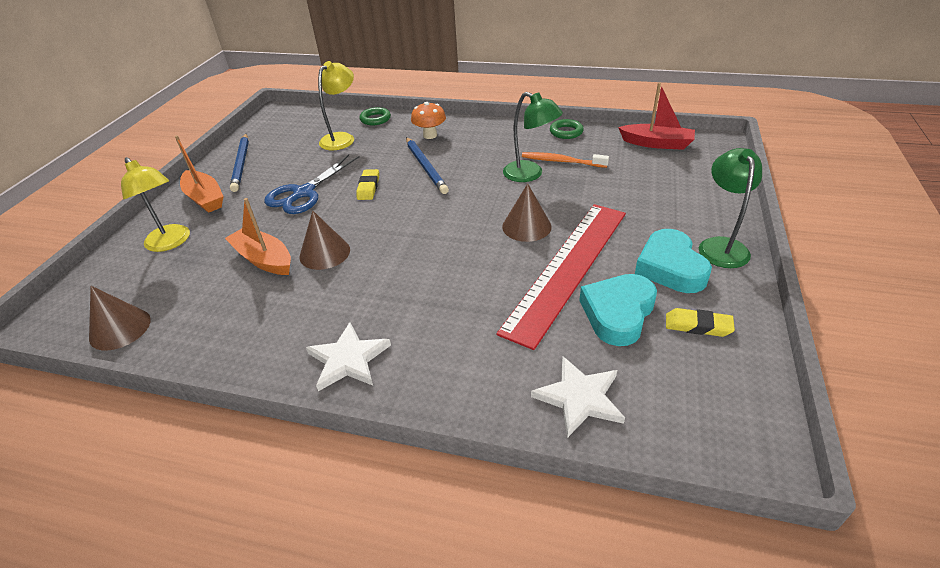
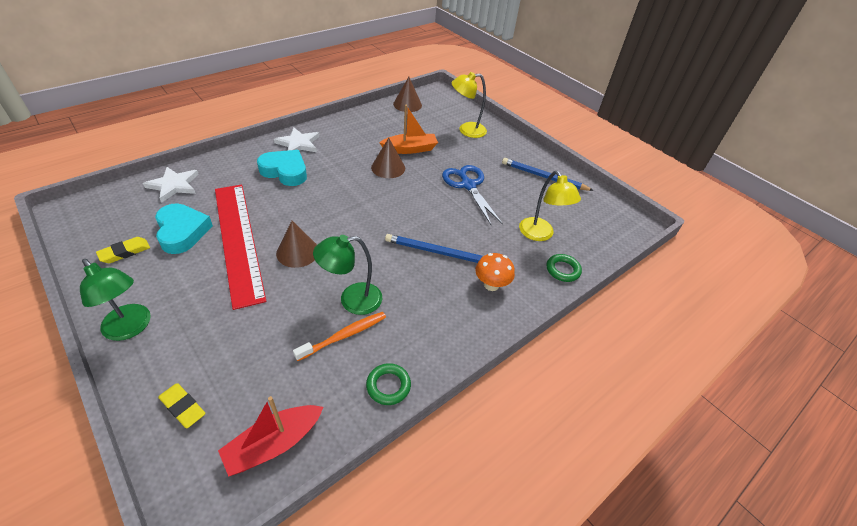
camera: 120 degrees right, 5 degrees up
(205, 198) = (507, 151): orange boat -> none
(368, 187) = (441, 212): yellow eraser -> yellow eraser (183, 407)
(670, 267) = (165, 283): turquoise heart -> turquoise heart (285, 171)

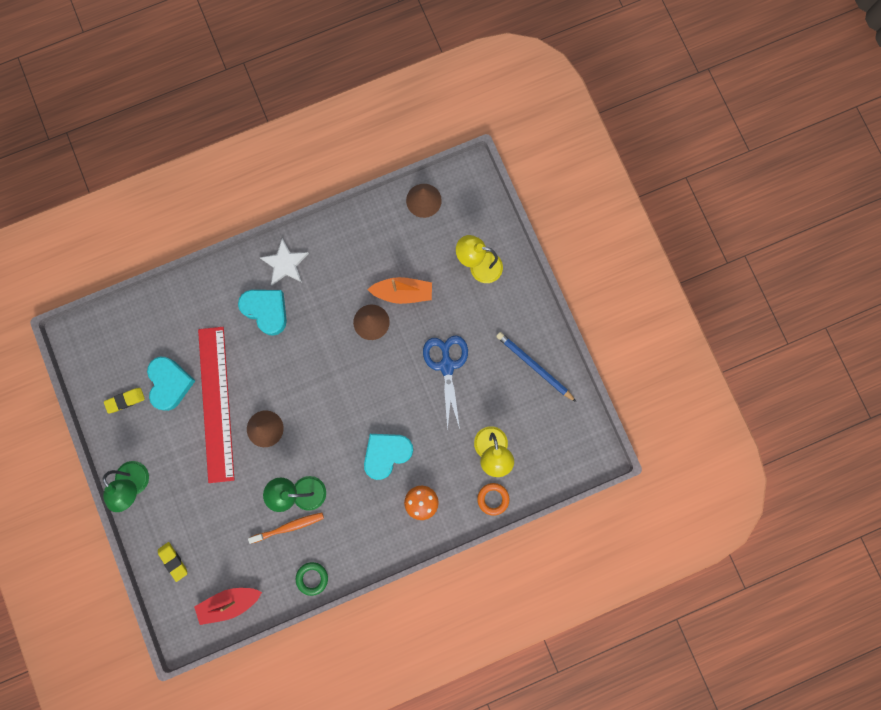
camera: 20 degrees right, 35 degrees up
(174, 185) = (161, 315): white star -> none
(437, 252) = (386, 454): blue pencil -> turquoise heart
(562, 270) = (493, 499): green ring -> orange ring

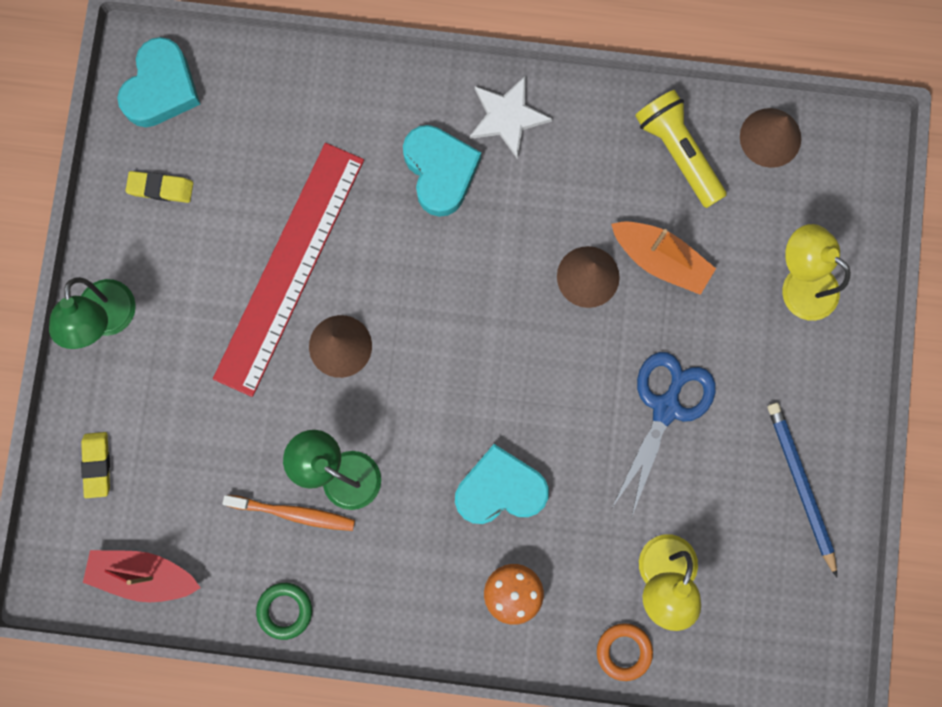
camera: 30 degrees right, 0 degrees up
(170, 383) = (239, 200): turquoise heart -> turquoise heart (161, 88)
(381, 234) = (677, 152): none -> yellow flashlight

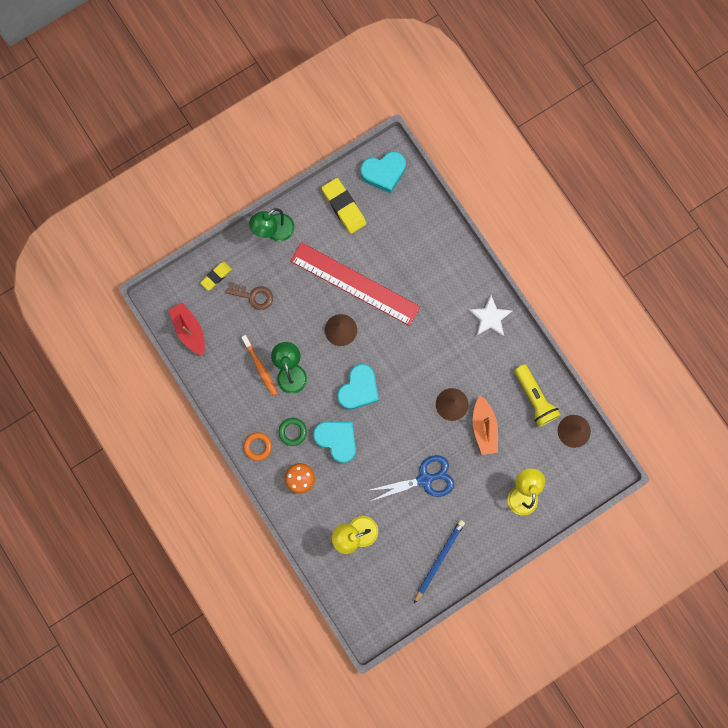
camera: 50 degrees right, 0 degrees up
(161, 188) = (344, 207): yellow eraser -> yellow eraser, size x1.68
(177, 433) = (253, 296): none -> brown key
(285, 610) = (220, 395): green ring -> green ring (292, 432)
(290, 268) = (355, 284): red ruler -> red ruler turned 45 degrees clockwise
(440, 171) = (444, 310): turquoise heart -> turquoise heart (359, 389)
(624, 651) = (314, 541): orange ring -> orange ring (258, 446)
(677, 152) = (534, 398): yellow flashlight -> yellow flashlight turned 135 degrees clockwise

